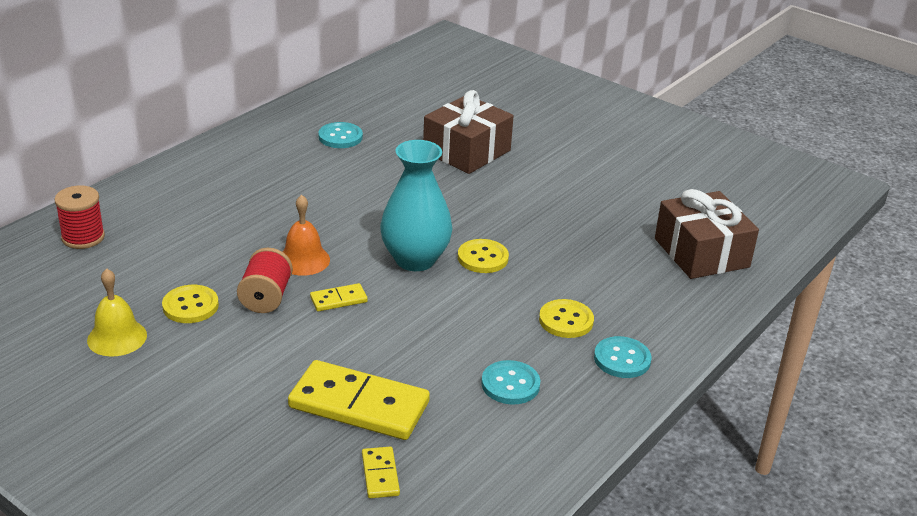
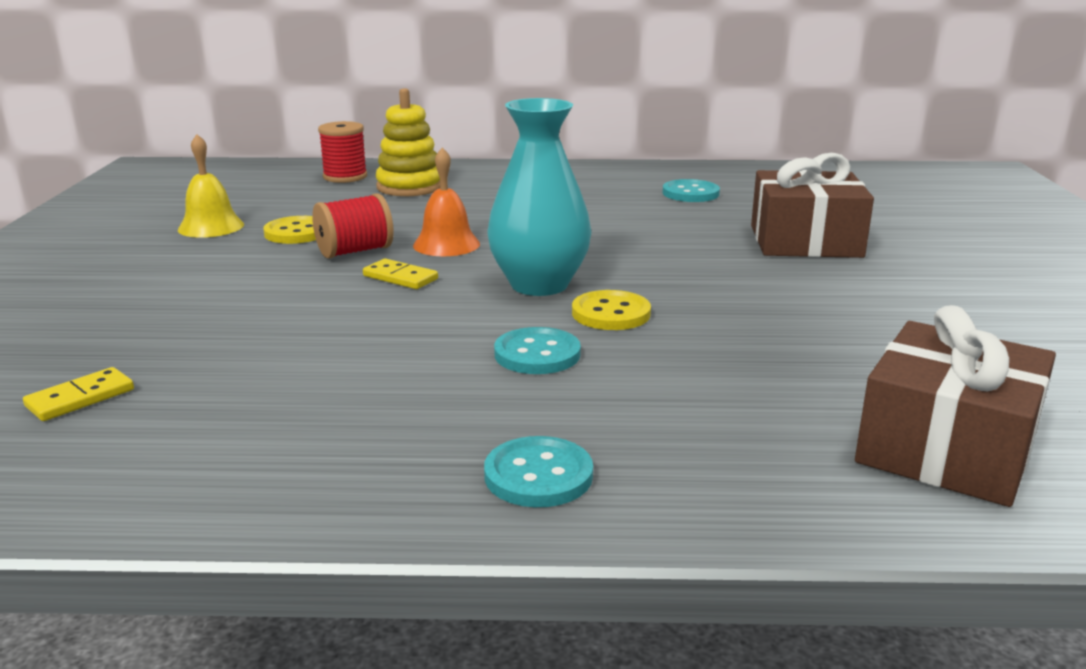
camera: 55 degrees right, 10 degrees down
(158, 222) = (410, 187): none -> yellow stacking toy
(359, 405) = (212, 345): yellow domino -> none
(510, 384) = (361, 414): turquoise button -> turquoise button (537, 354)
(566, 320) = (566, 403): yellow button -> none

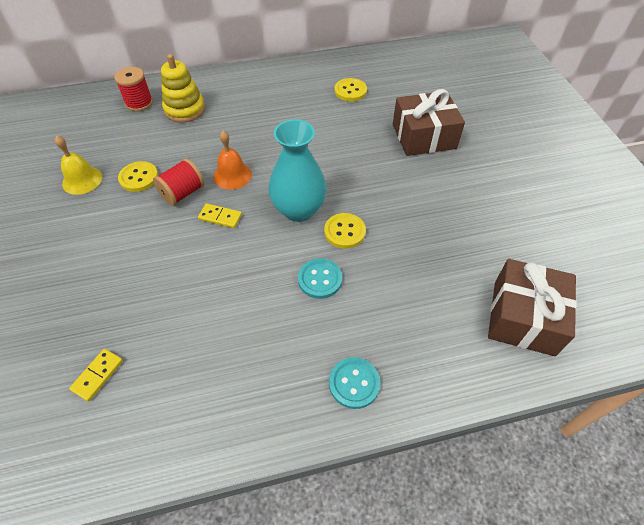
camera: 15 degrees left, 30 degrees up
(690, 193) = (350, 91): turquoise button -> yellow button

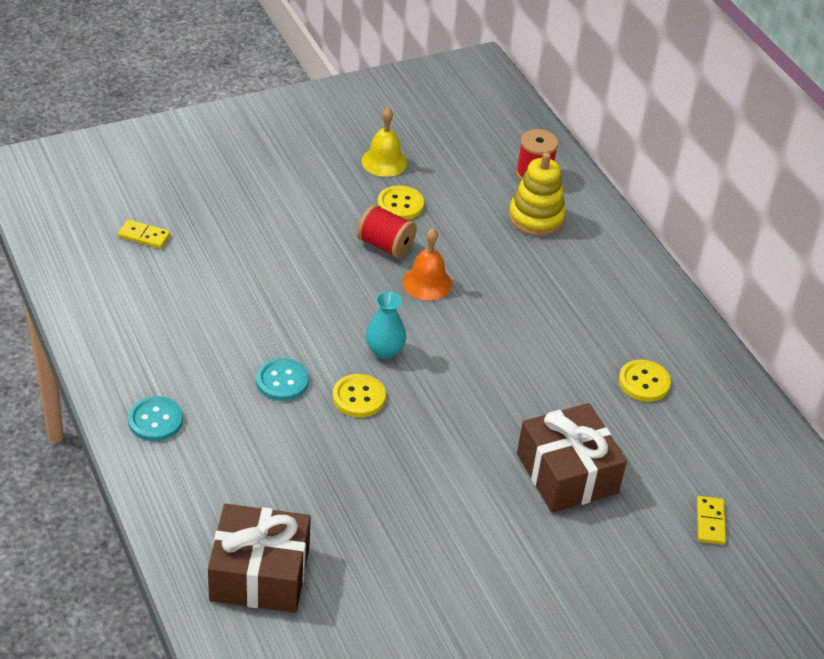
camera: 75 degrees right, 10 degrees down
(220, 217) = (356, 284): yellow domino -> yellow domino (710, 522)
(298, 210) = (384, 351): turquoise vase -> turquoise vase, size x0.57

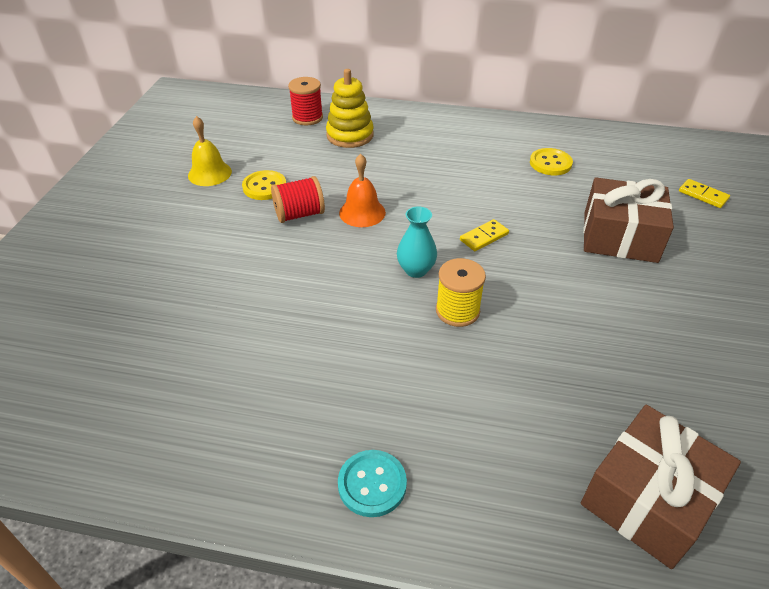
camera: 50 degrees left, 0 degrees up
(144, 236) = (110, 361): yellow domino -> yellow domino (484, 237)
(282, 381) = (398, 352): turquoise button -> none
(359, 397) = (457, 311): yellow button -> yellow spool

